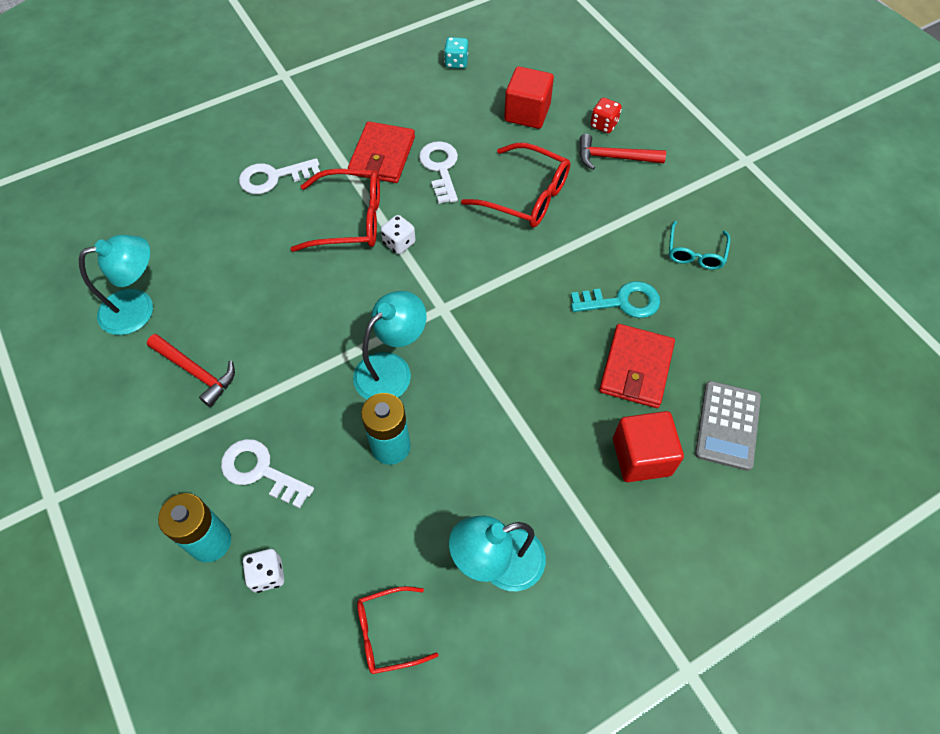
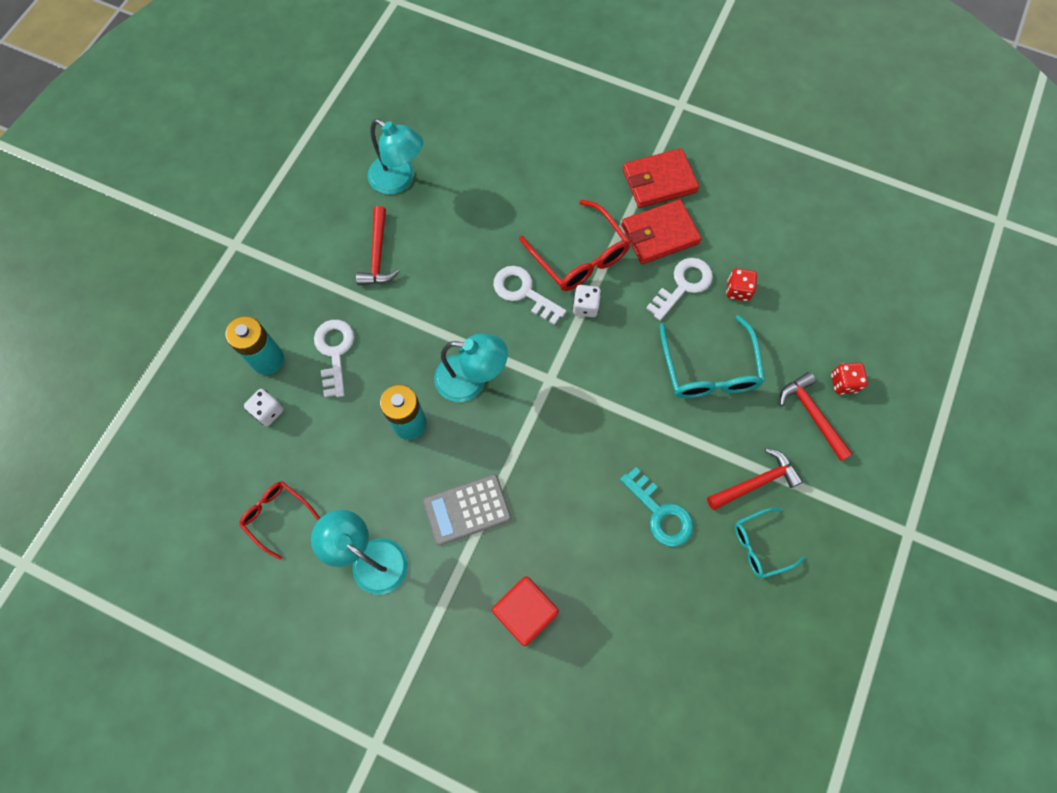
camera: 55 degrees right, 10 degrees up
(273, 177) = (575, 175): white key -> white key (524, 292)
(456, 62) = (809, 218): turquoise dice -> none
(476, 138) = (738, 290): none -> red dice
(525, 195) = (709, 369): red glasses -> turquoise glasses
(527, 113) = (801, 312): red cube -> none
(636, 368) = (603, 562): red wallet -> red wallet (659, 181)
(642, 224) = (755, 482): none -> red hammer
(727, 425) = (602, 667): grey calculator -> grey calculator (467, 509)

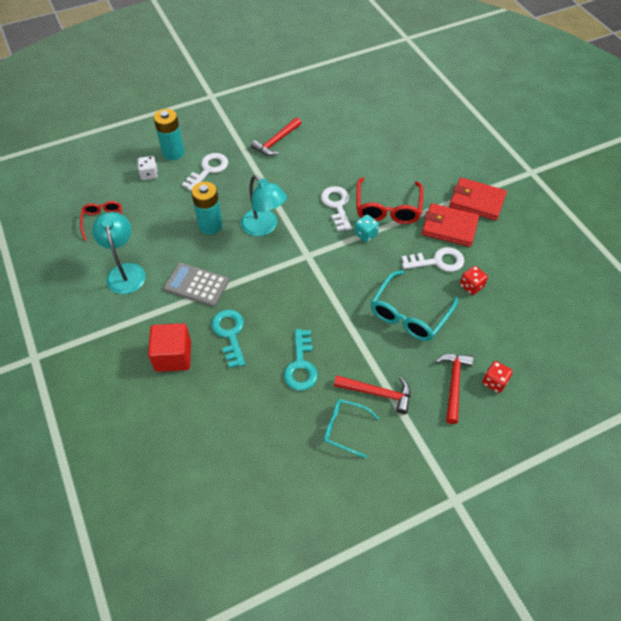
camera: 40 degrees right, 15 degrees down
(399, 180) = (323, 116): turquoise lamp -> none
(558, 537) = (230, 334): none -> turquoise key
(585, 306) = (365, 234): white dice -> turquoise dice

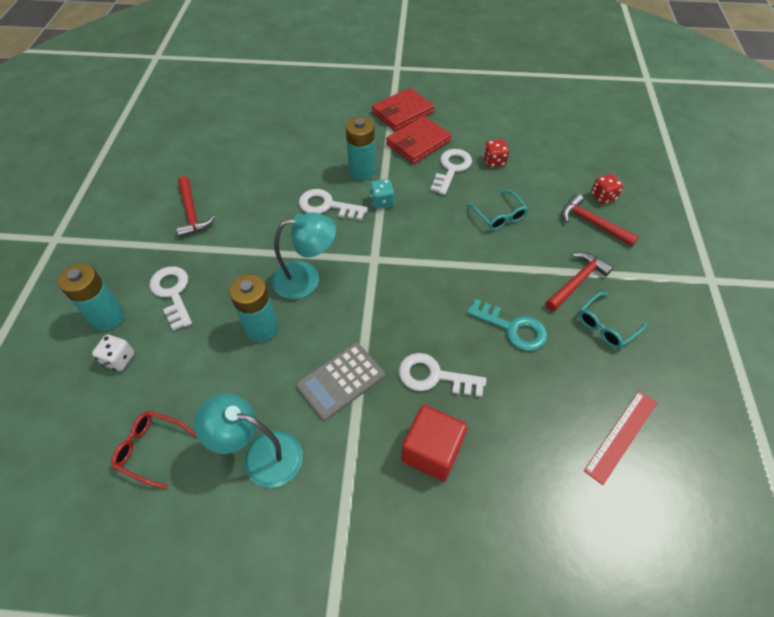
camera: 60 degrees left, 0 degrees up
(230, 334) = (434, 376): turquoise key -> white key
(248, 469) = (621, 435): none -> red ruler
(388, 208) = (362, 171): red glasses -> turquoise battery
(409, 314) = (499, 216): turquoise glasses -> turquoise glasses, size x0.61

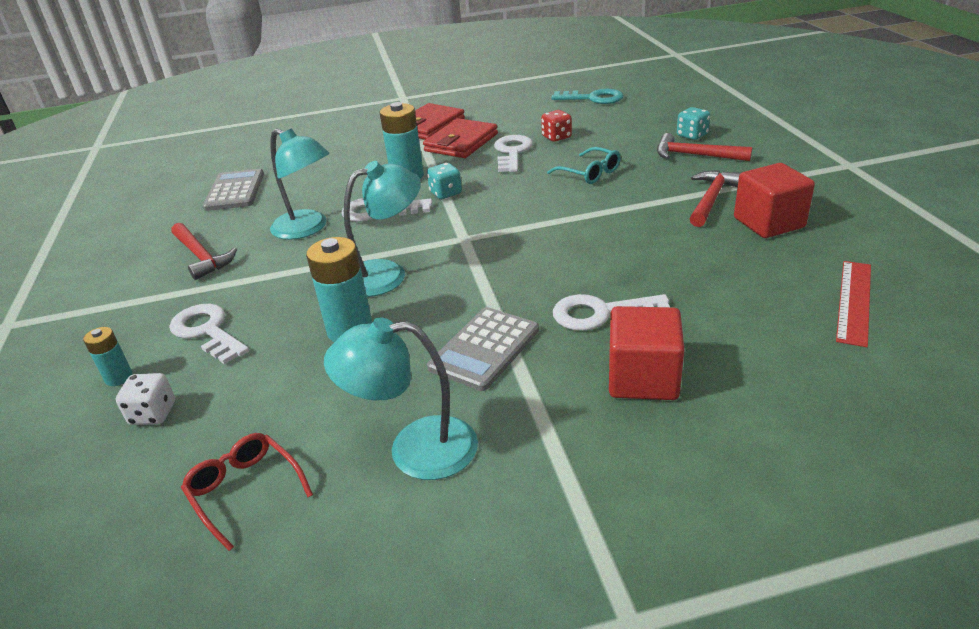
camera: 15 degrees left, 20 degrees down
(108, 317) = (119, 377): turquoise battery -> turquoise battery, size x0.55
(152, 449) = (245, 491): red glasses -> red glasses turned 45 degrees clockwise
(235, 145) = (235, 191): none -> grey calculator
(271, 208) = (307, 229): none -> turquoise lamp
(512, 328) = (666, 251): turquoise key -> turquoise key (593, 98)
(603, 197) = (692, 135): red dice -> turquoise dice
(606, 325) = (768, 223): turquoise glasses -> red cube

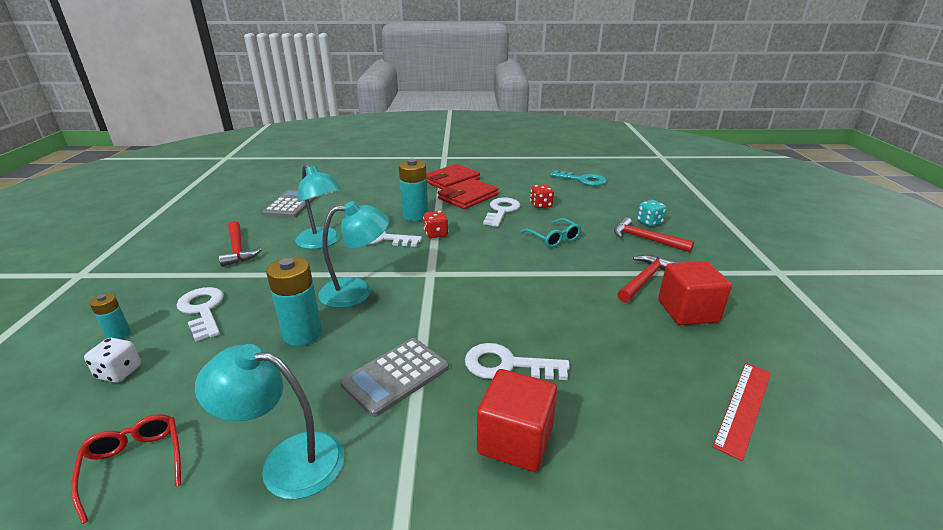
camera: 10 degrees right, 5 degrees down
(445, 193) = (436, 234): turquoise dice -> red dice

